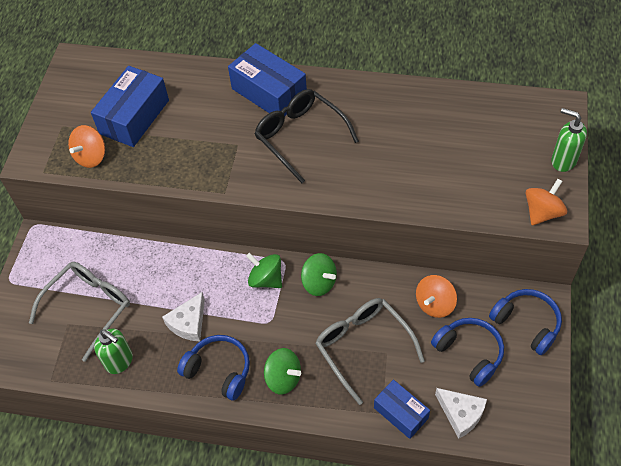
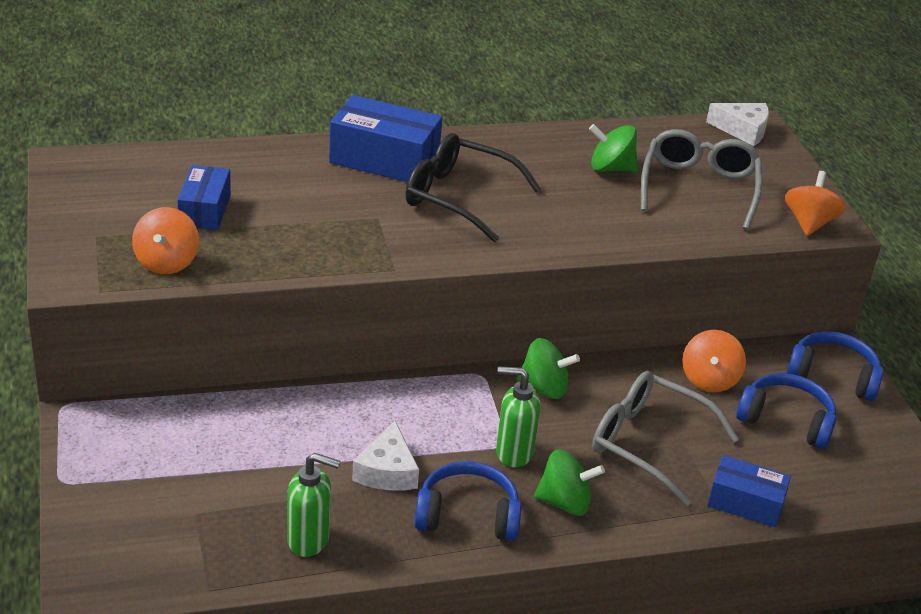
camera: 30 degrees left, 20 degrees down
(89, 308) = (218, 486): grey glasses -> grey glasses (699, 188)
(134, 117) = (205, 210): blue box -> blue box, size x0.62
(266, 279) = (468, 399): green spinning top -> green spinning top (610, 168)
(461, 414) = (819, 485): white cheese -> white cheese (743, 130)
(563, 161) = (796, 173): green soap dispenser -> green soap dispenser (513, 453)

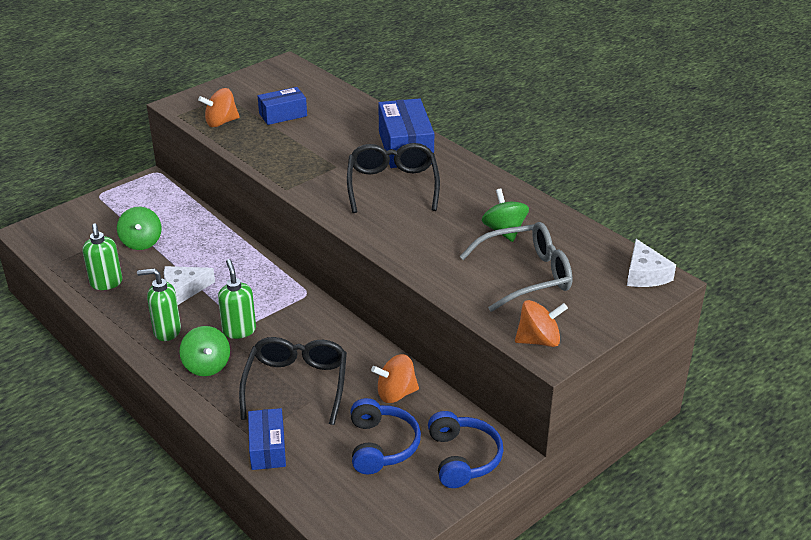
camera: 65 degrees right, 0 degrees up
(467, 515) = (166, 331): blue headphones -> green soap dispenser
(544, 388) = (317, 322): green spinning top -> green spinning top (141, 242)
(649, 443) = (296, 385): grey glasses -> black glasses

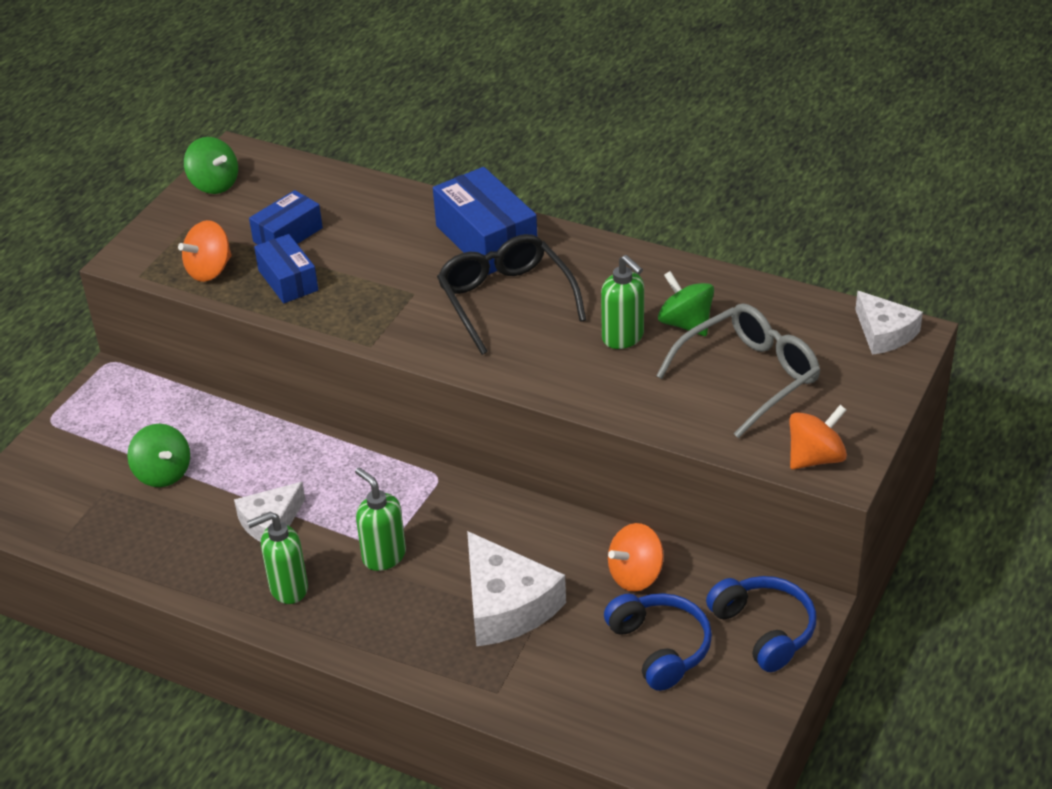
camera: 20 degrees left, 5 degrees up
(106, 283) = (156, 548): green soap dispenser -> green soap dispenser (623, 338)
(207, 366) = (374, 618): green spinning top -> green spinning top (214, 184)
(267, 448) = (524, 699): blue box -> blue box (288, 280)
(296, 385) = (506, 605): black glasses -> white cheese

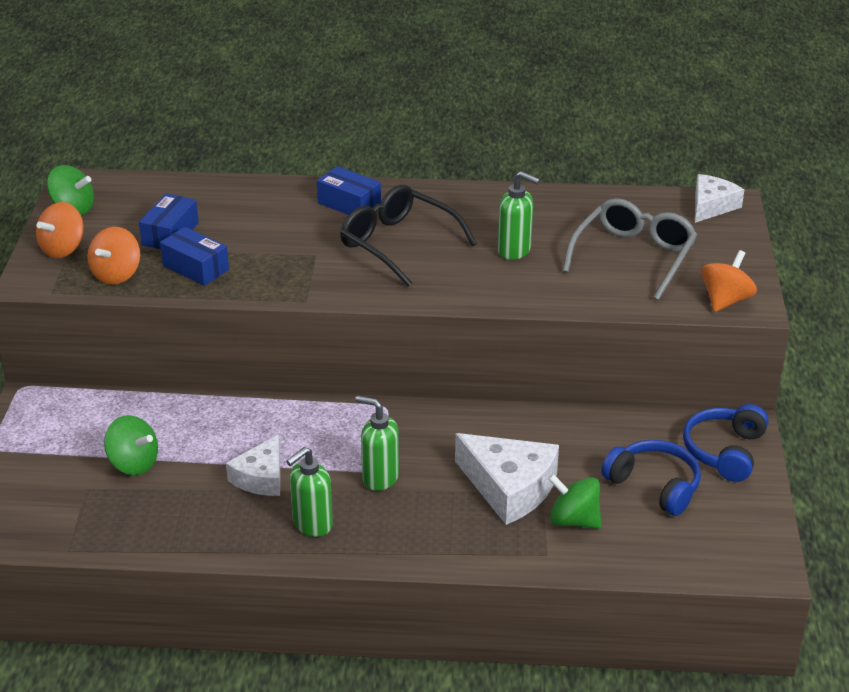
camera: 25 degrees left, 5 degrees down
(486, 240) = (349, 204): blue box -> blue box, size x0.62
(636, 575) = (598, 438): orange spinning top -> orange spinning top (63, 249)
(685, 324) = (557, 231): green spinning top -> green spinning top (574, 520)
(764, 630) = (724, 451): blue headphones -> blue headphones turned 105 degrees counterclockwise
(884, 333) = (711, 206): white cheese -> white cheese turned 90 degrees counterclockwise

